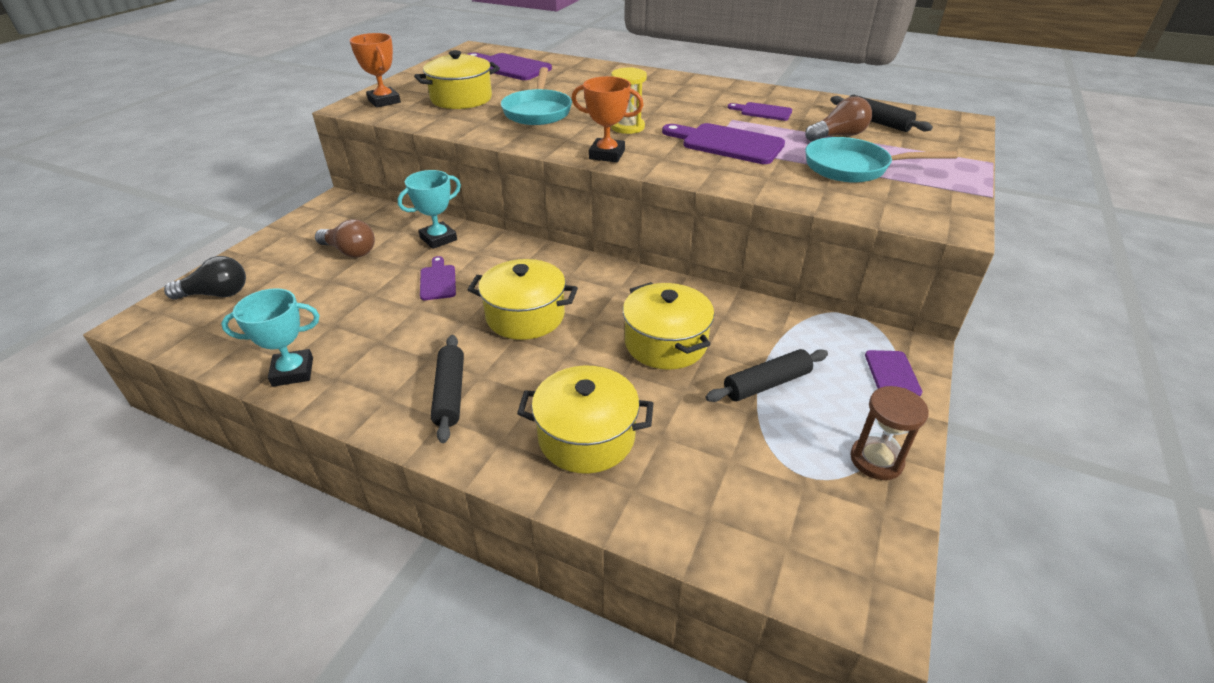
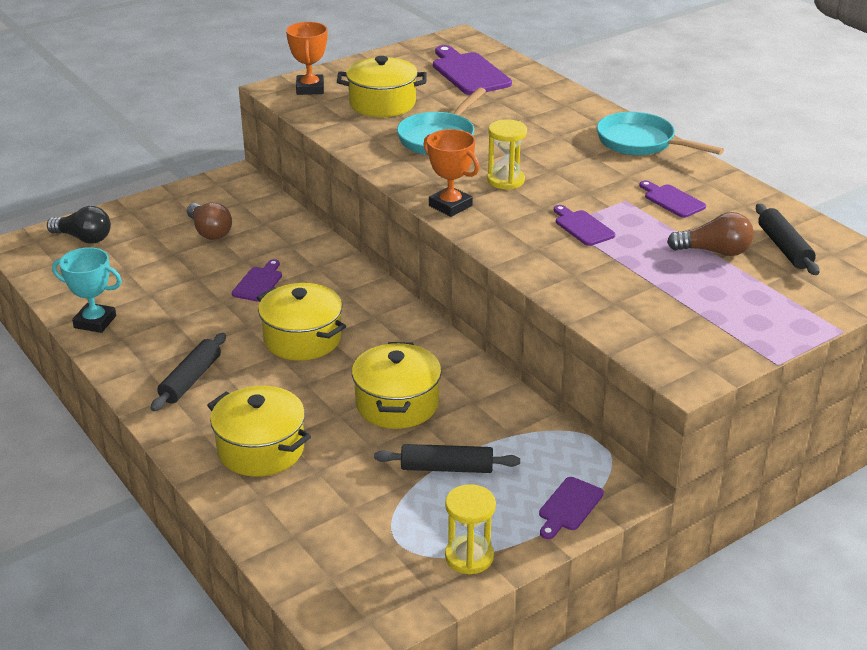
camera: 30 degrees right, 5 degrees down
(438, 239) = (292, 242): turquoise trophy -> none
(727, 143) = (582, 227): purple cutting board -> purple cutting board, size x0.57
(853, 167) = (675, 290): turquoise pan -> turquoise pan (641, 143)
(876, 460) = (469, 557): brown hourglass -> yellow hourglass

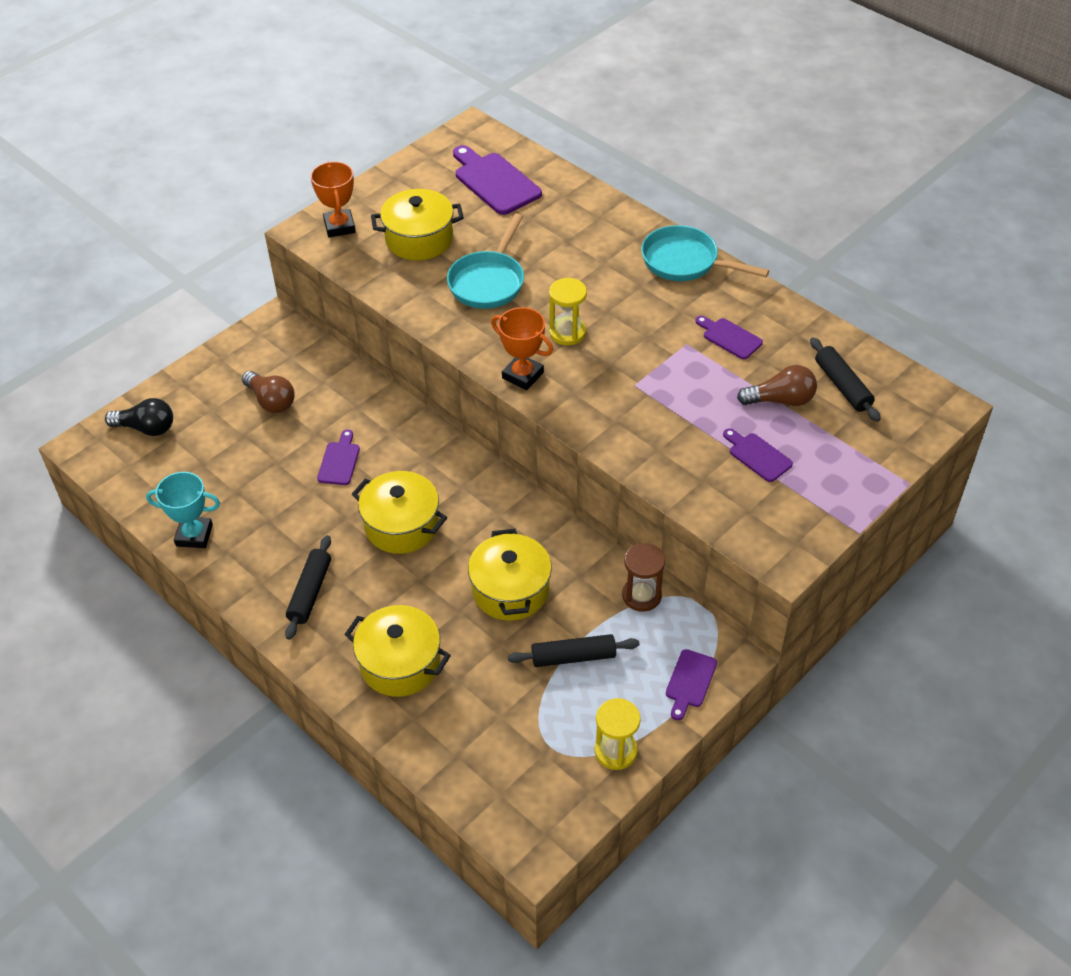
camera: 10 degrees left, 15 degrees up
(535, 426) = (641, 595): none -> brown hourglass
(582, 227) = (653, 385): purple cutting board -> purple cutting board (757, 455)

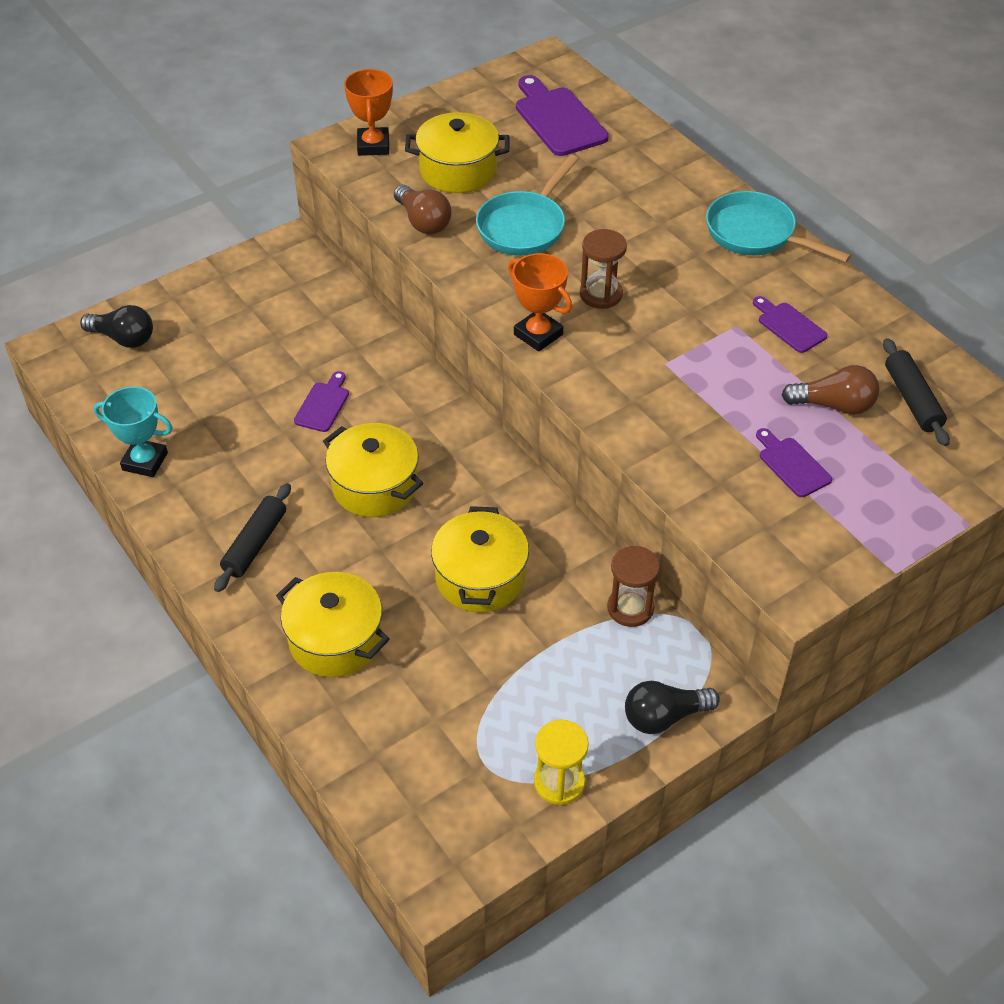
camera: 10 degrees right, 0 degrees up
(271, 401) = (264, 328): brown light bulb -> brown light bulb (423, 221)
(567, 333) = (601, 294): yellow hourglass -> brown hourglass
(573, 657) = (535, 665): black rolling pin -> none
(689, 682) = (664, 717): purple cutting board -> black light bulb

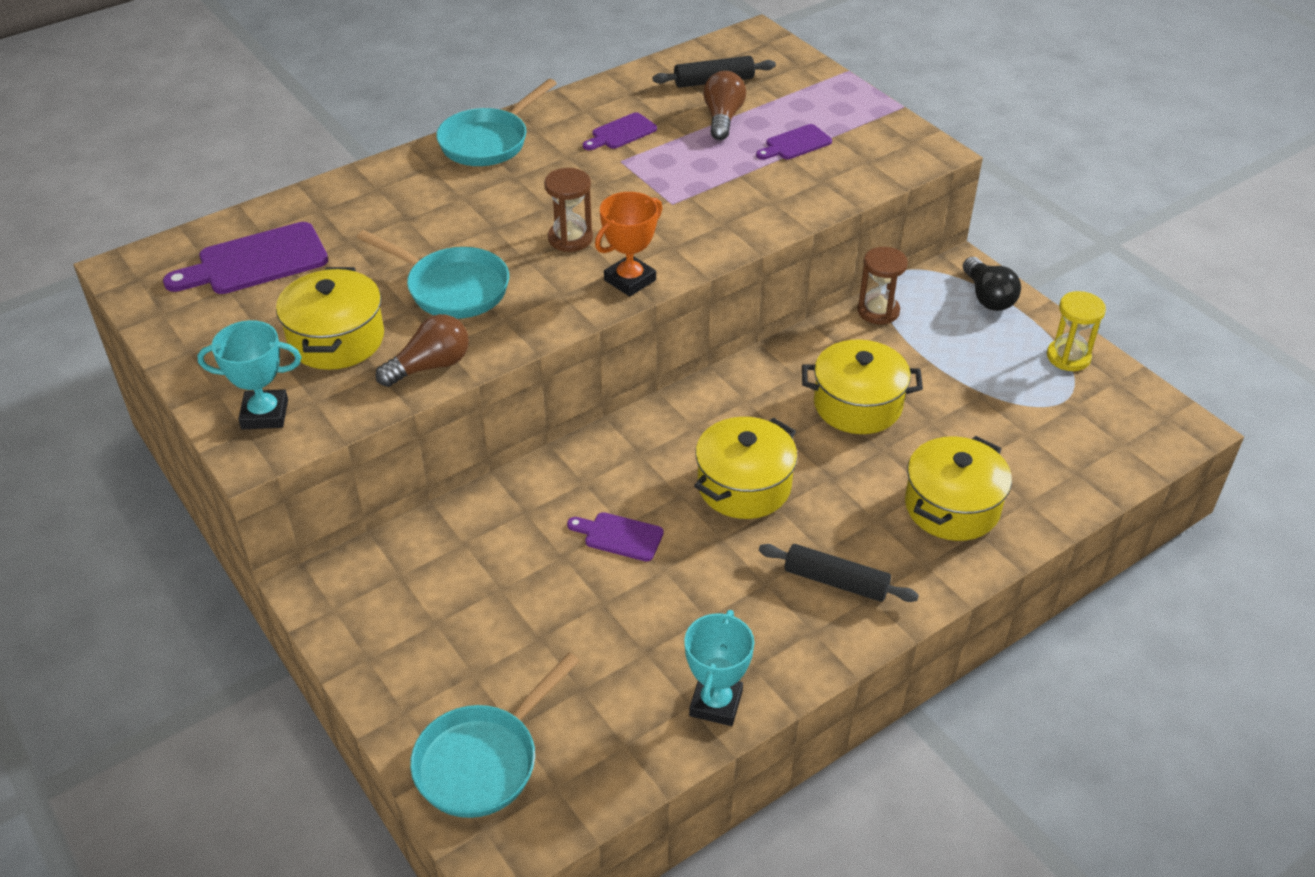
camera: 90 degrees left, 5 degrees down
(123, 338) = (483, 760): black light bulb -> turquoise pan
(373, 146) = (265, 414): orange trophy -> turquoise trophy

